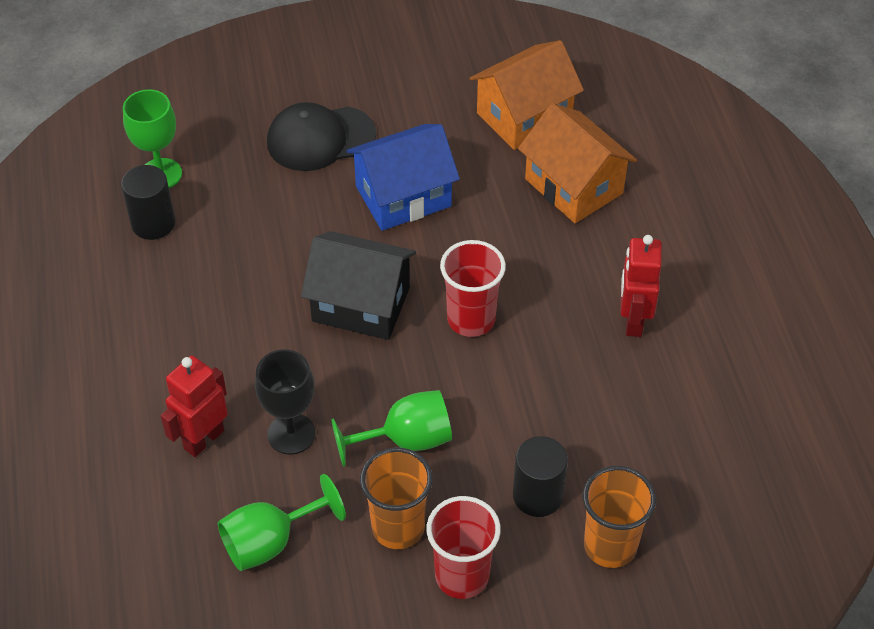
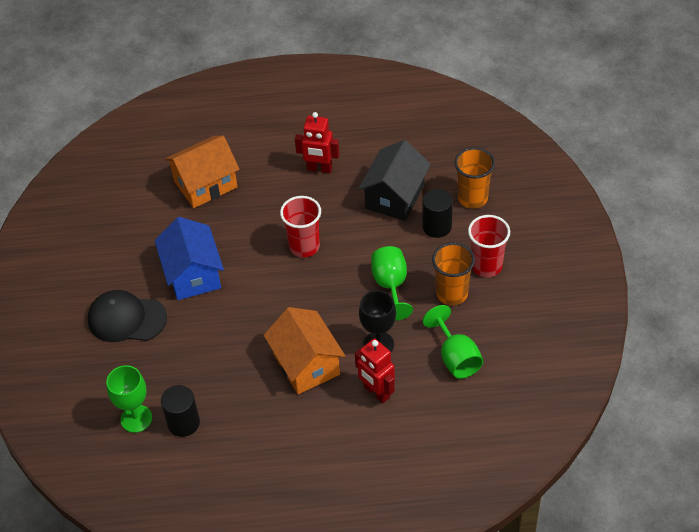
camera: 80 degrees left, 0 degrees up
(320, 139) = (126, 319): black cap -> black cap turned 105 degrees clockwise
(361, 304) = (281, 303): black house -> black house (395, 196)
(524, 116) = (136, 203): orange house -> orange house (306, 364)

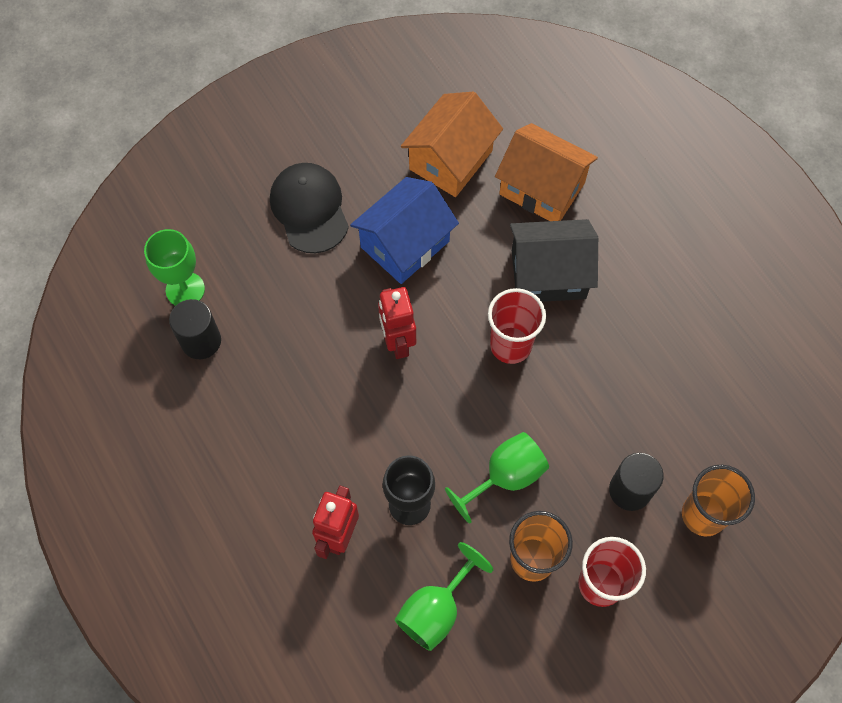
camera: 60 degrees right, 15 degrees up
(306, 364) = (340, 433): orange house -> orange house (450, 160)
(319, 169) = (640, 302): red robot -> red robot (397, 342)
(395, 196) = (648, 414): black house -> black house (548, 274)

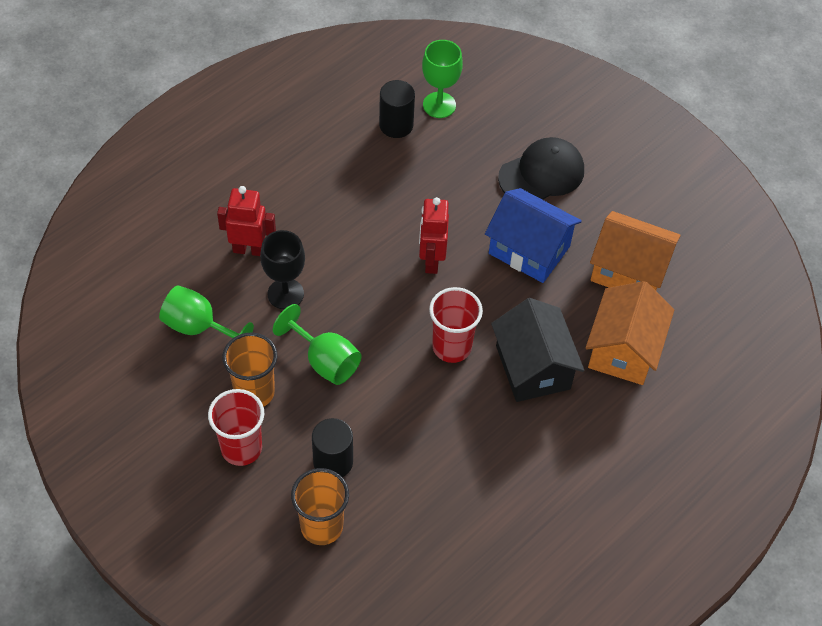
camera: 75 degrees right, 10 degrees down
(397, 342) = (431, 260): red robot -> red robot turned 60 degrees counterclockwise

